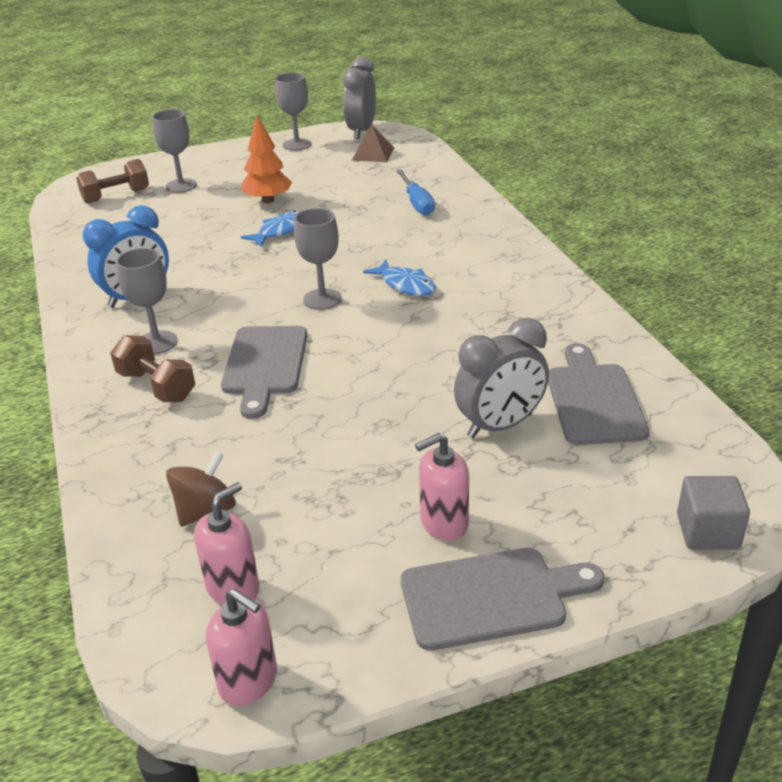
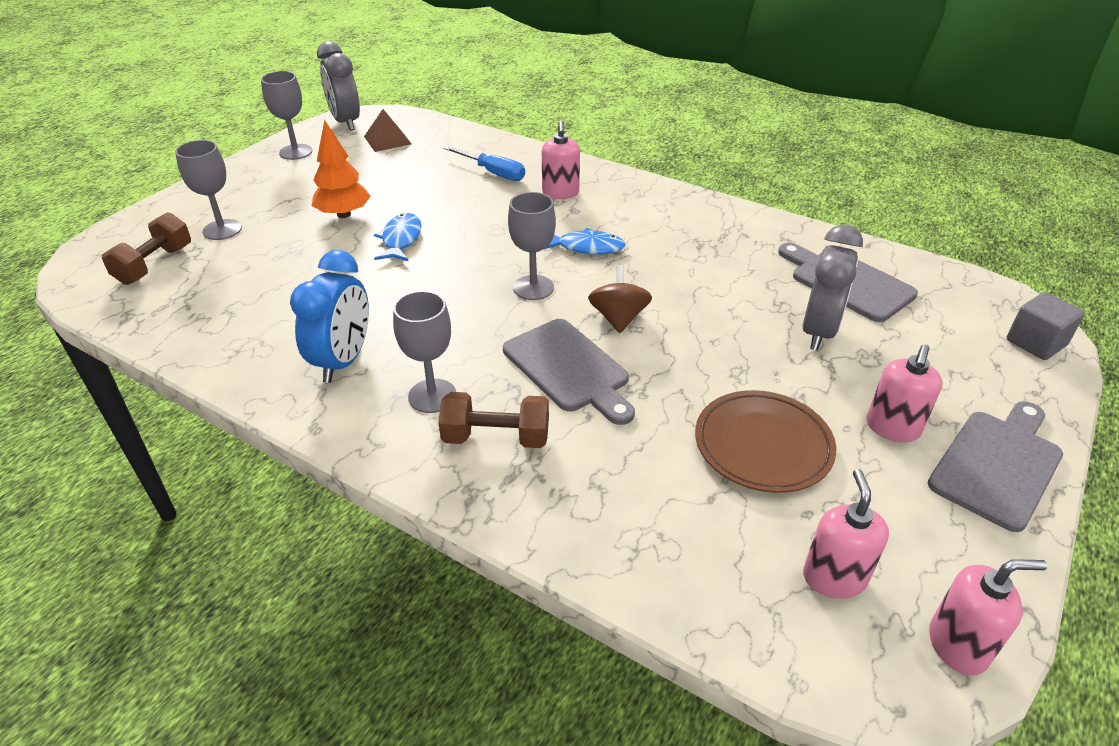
camera: 40 degrees left, 5 degrees up
(205, 510) = (712, 526): brown spinning top -> brown spinning top (618, 318)
(320, 481) = (763, 445): none -> brown plate
(448, 236) = (560, 193): none -> pink soap dispenser

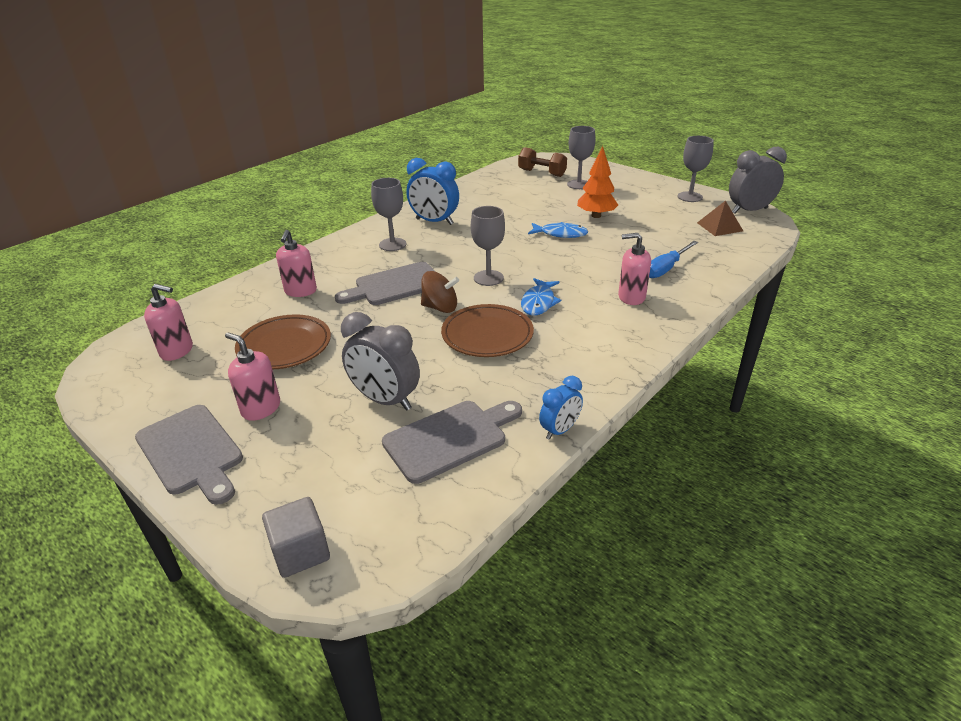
camera: 100 degrees right, 5 degrees down
(496, 438) = (349, 261): brown dumbbell -> none
(667, 277) = (487, 335): none -> brown plate
(798, 227) = (560, 430): none -> blue clock
(958, 645) = (103, 382): pink soap dispenser -> pink soap dispenser (300, 291)

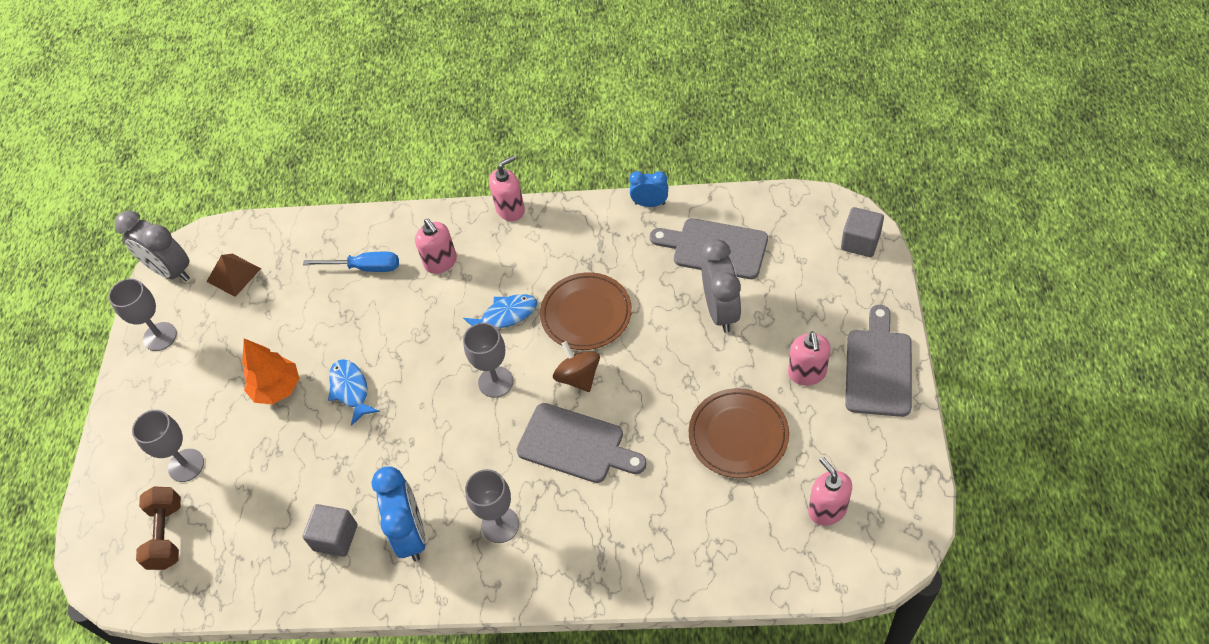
camera: 125 degrees left, 20 degrees up
(300, 291) = (660, 515): pink soap dispenser -> pink soap dispenser (510, 209)
(468, 205) = (335, 537): none -> grey cube

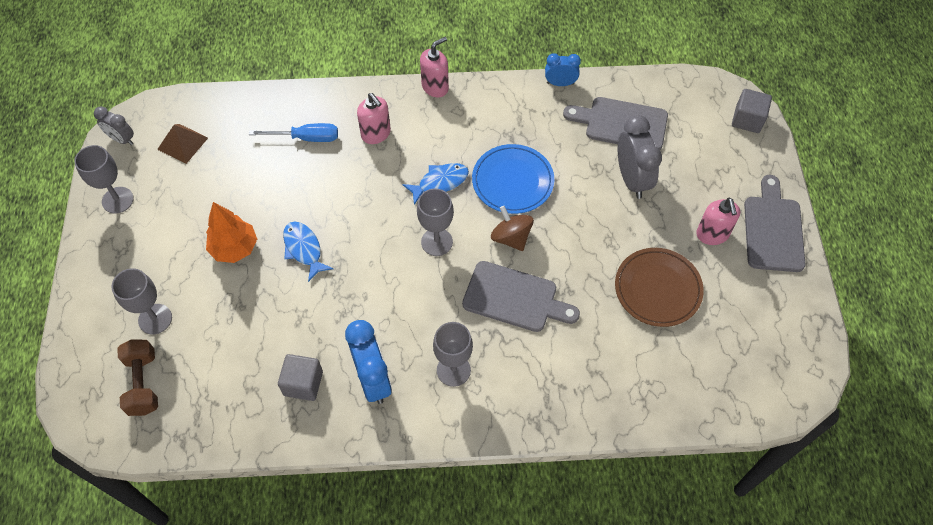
camera: 10 degrees left, 5 degrees up
(171, 271) = (122, 139): grey clock -> grey clock, size x0.59
(586, 314) = (512, 181): brown plate -> blue plate
(827, 509) = (740, 353): pink soap dispenser -> none

